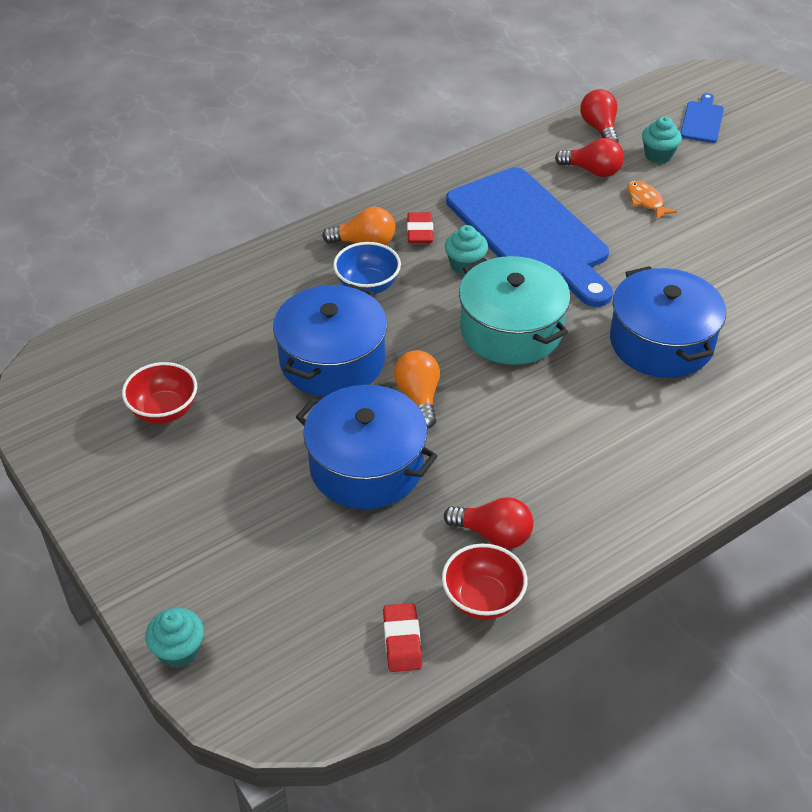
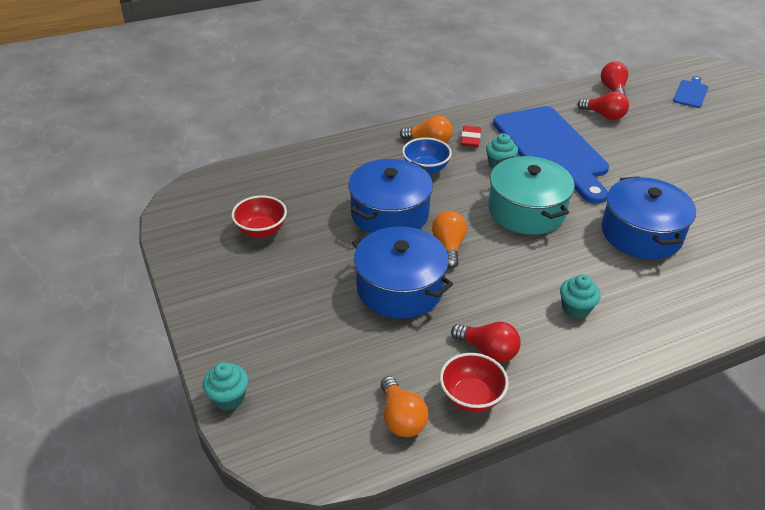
camera: 10 degrees right, 5 degrees down
(402, 640) = (401, 418): red eraser -> orange light bulb
(646, 201) = (642, 139): orange fish -> none
(658, 155) = (655, 111): turquoise cupcake -> turquoise cupcake (575, 308)

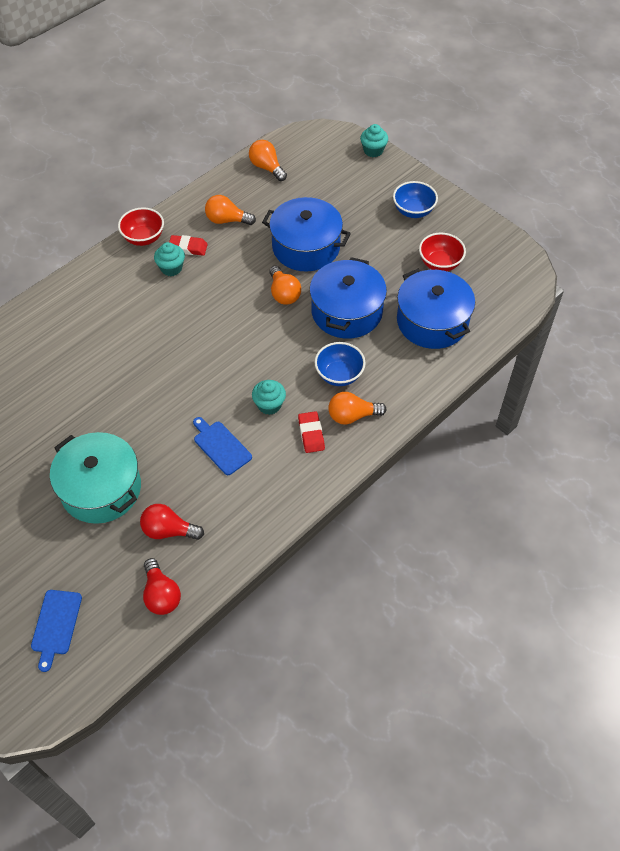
camera: 160 degrees right, 15 degrees up
(243, 294) = (413, 211): none -> blue bowl
(471, 397) = (229, 189): red bowl -> red bowl (143, 238)
(488, 351) = (227, 220): red light bulb -> orange light bulb
(526, 210) = (228, 352): turquoise pot -> turquoise pot (101, 488)
(550, 328) = (188, 248): none -> red eraser
(551, 149) = (221, 446): blue cutting board -> blue cutting board, size x0.42
(641, 233) = (122, 356): blue pot -> blue pot (432, 321)

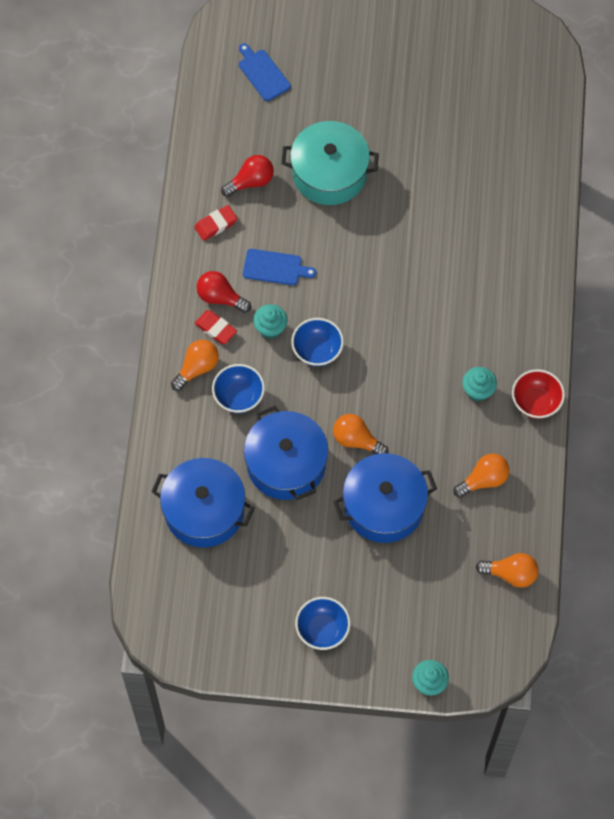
camera: 140 degrees right, 10 degrees up
(161, 594) = (213, 139): red light bulb -> red light bulb (220, 297)
(188, 248) = (486, 422): red eraser -> red eraser (216, 224)
(251, 366) = (317, 350): none -> blue bowl
(440, 263) = (247, 582): red bowl -> none

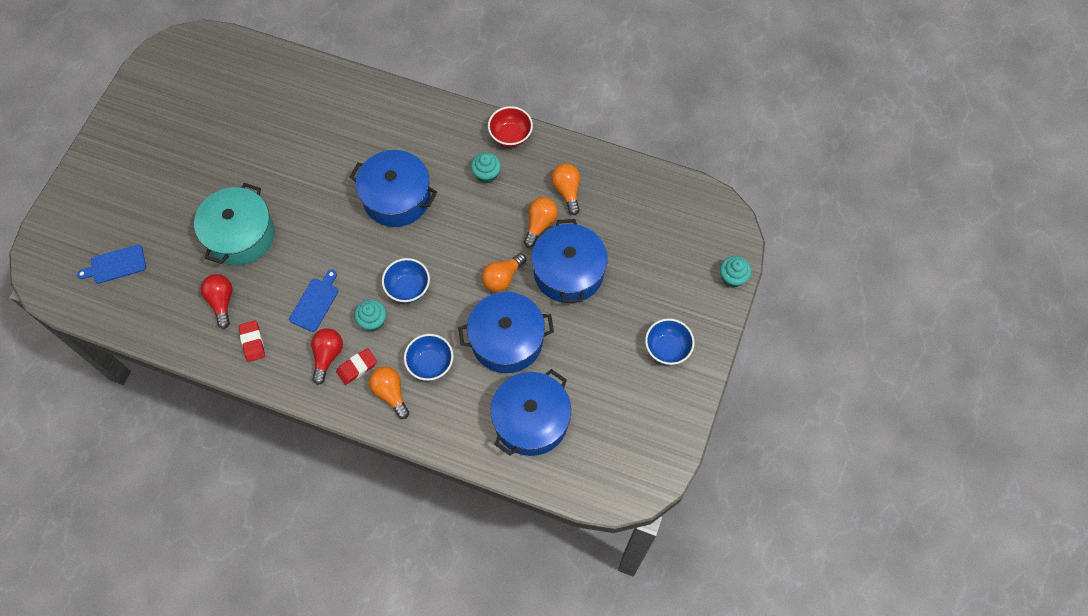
camera: 75 degrees left, 0 degrees up
(220, 297) = (327, 356): red light bulb -> red light bulb turned 150 degrees clockwise
(420, 308) = (396, 198): none -> blue pot
(510, 574) = (653, 193): orange light bulb -> orange light bulb (540, 224)

